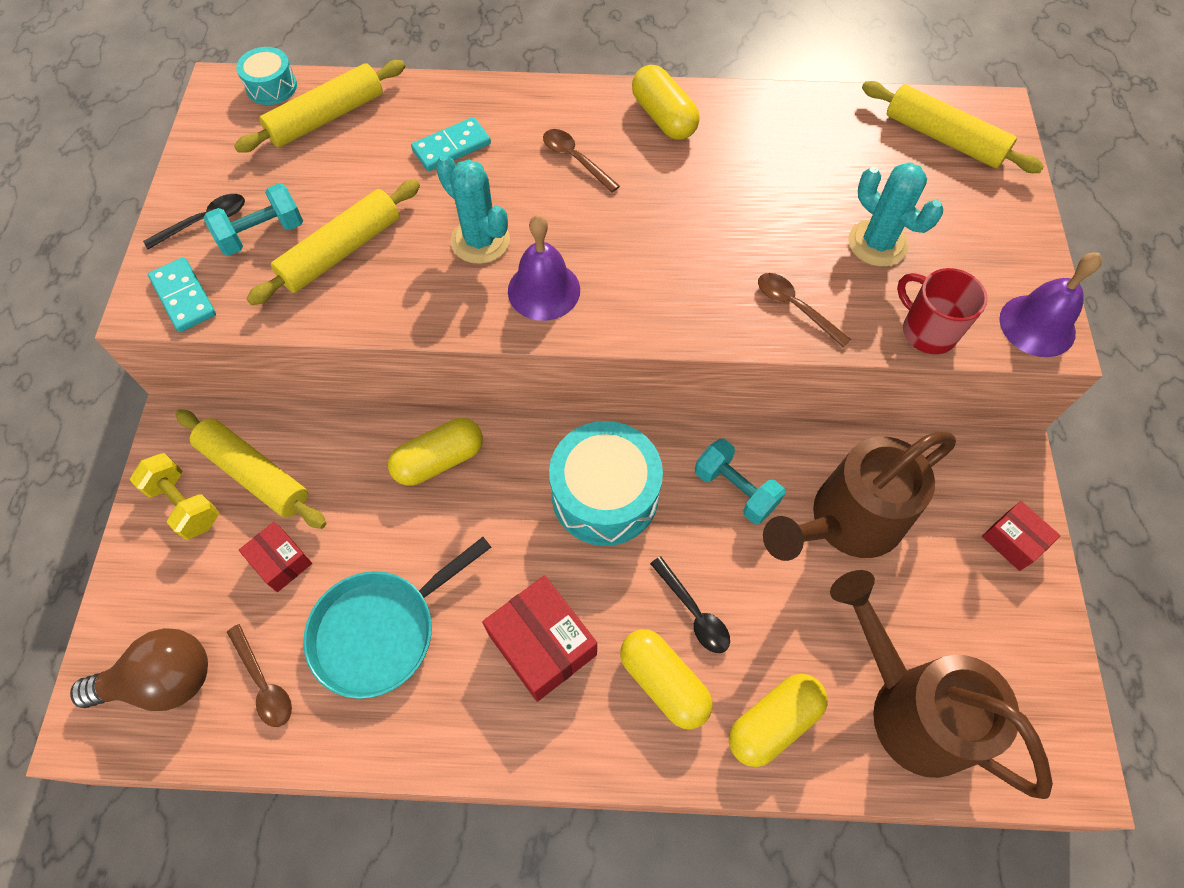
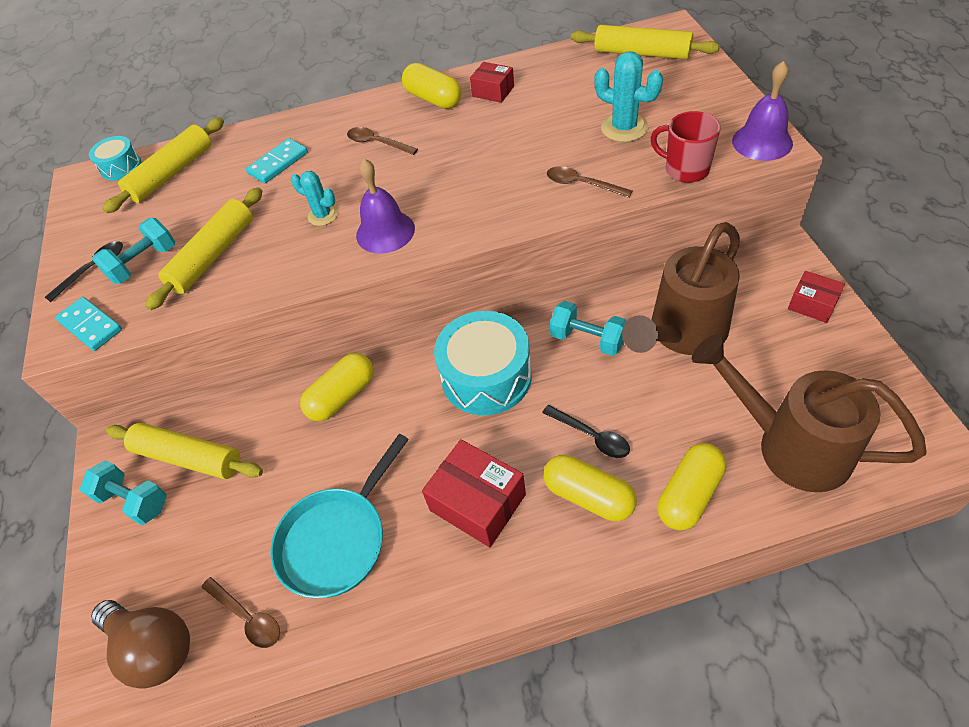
camera: 10 degrees left, 10 degrees down
(163, 680) = (155, 647): brown light bulb -> brown light bulb turned 60 degrees clockwise
(185, 504) = (134, 500): yellow dumbbell -> turquoise dumbbell
(281, 561) = (232, 516): red box -> red box (493, 91)
(480, 241) = (323, 215): turquoise cactus -> turquoise cactus, size x0.64

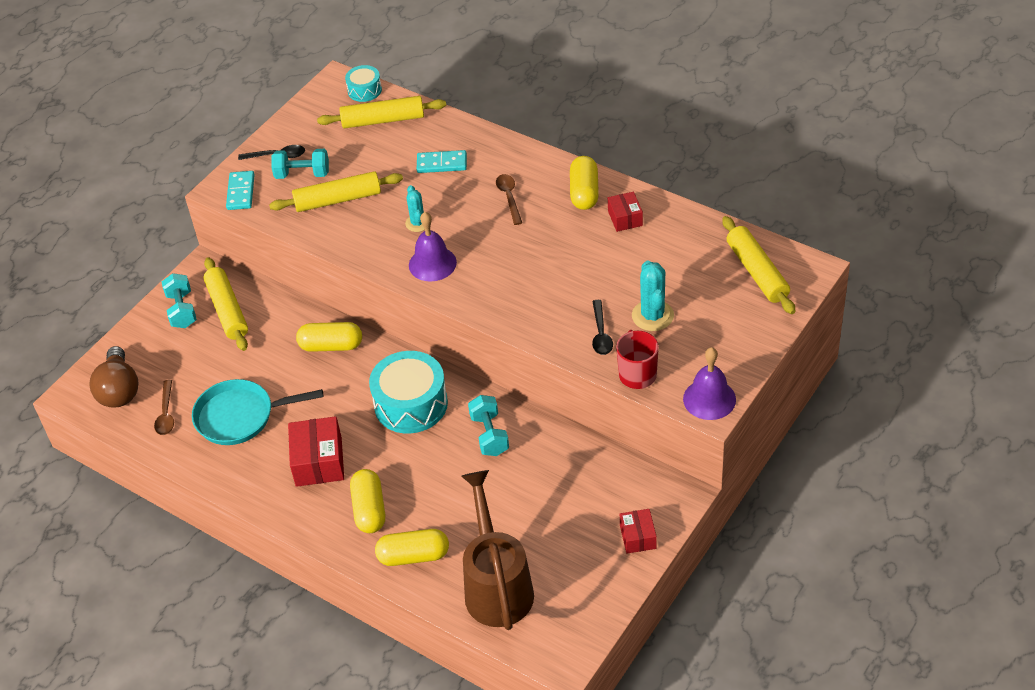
camera: 45 degrees right, 5 degrees down
(582, 184) = (569, 330): brown spoon -> none
(591, 436) = (413, 485): black spoon -> black spoon (601, 334)
(682, 333) = (542, 481): brown watering can -> none

